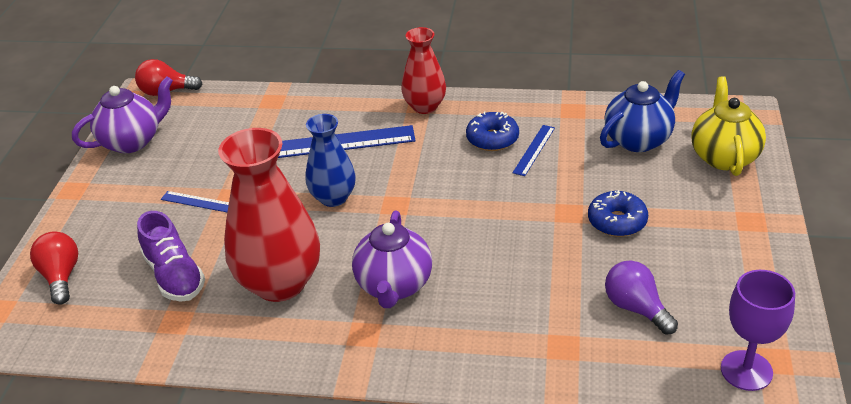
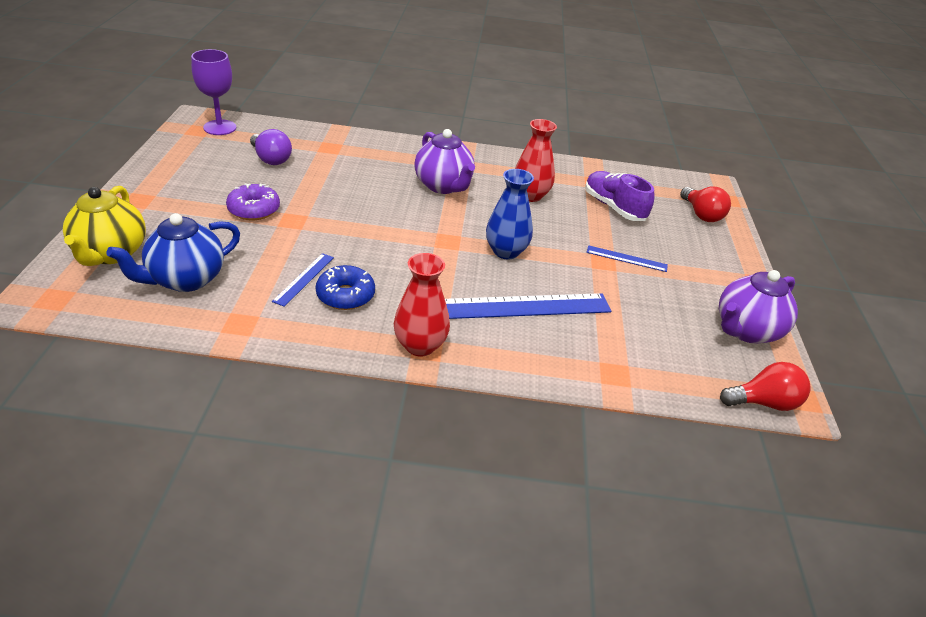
camera: 170 degrees right, 0 degrees up
(280, 283) = (530, 195): red vase -> red vase, size x0.59
(394, 286) = (443, 186): purple teapot -> purple teapot turned 150 degrees clockwise
(617, 221) = (254, 209): blue donut -> purple donut

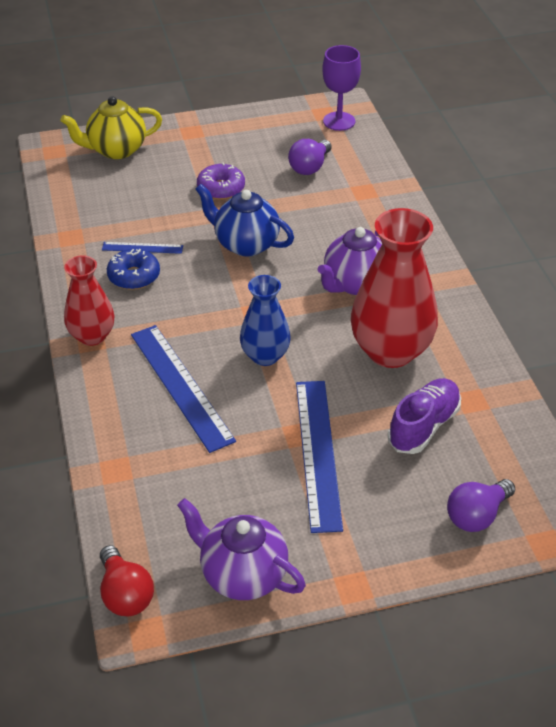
camera: 75 degrees right, 5 degrees up
(185, 279) = (106, 193): blue teapot -> blue teapot (245, 244)
(530, 195) = (390, 351): red vase -> red vase, size x1.70
(626, 258) = (318, 453): blue ruler -> blue ruler, size x2.00
(701, 215) = (476, 515): red light bulb -> purple light bulb

